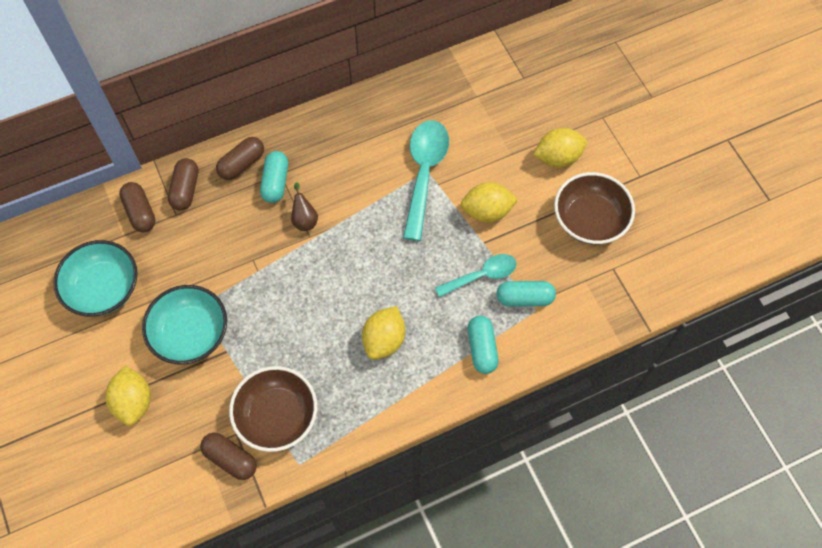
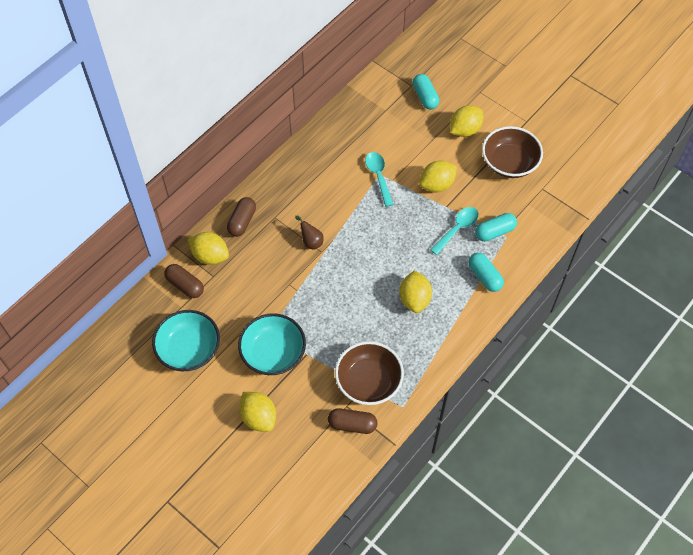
camera: 25 degrees left, 5 degrees down
(185, 190) = (210, 256): brown capsule -> yellow lemon
(275, 182) = (275, 224): turquoise capsule -> turquoise capsule (425, 97)
(424, 173) = (378, 176): turquoise spoon -> turquoise spoon, size x0.62

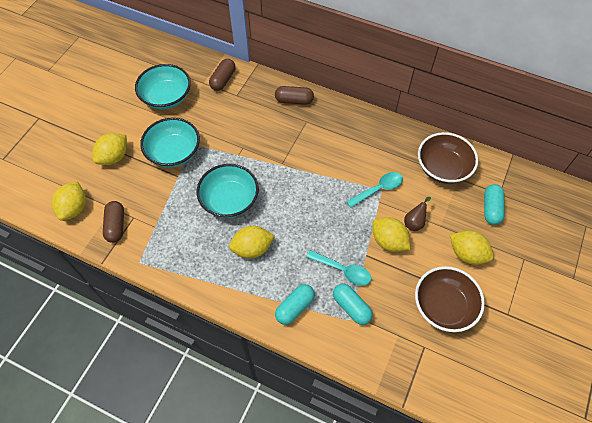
camera: 75 degrees right, 0 degrees up
(210, 256) = (254, 88): yellow lemon -> yellow lemon (74, 208)
(311, 241) = (290, 153): brown pear -> brown pear (414, 222)
(352, 309) = (229, 200): none -> turquoise bowl
(368, 381) = (159, 229): brown bowl -> brown bowl (443, 168)
(425, 97) = (491, 208): turquoise capsule -> turquoise capsule turned 45 degrees counterclockwise

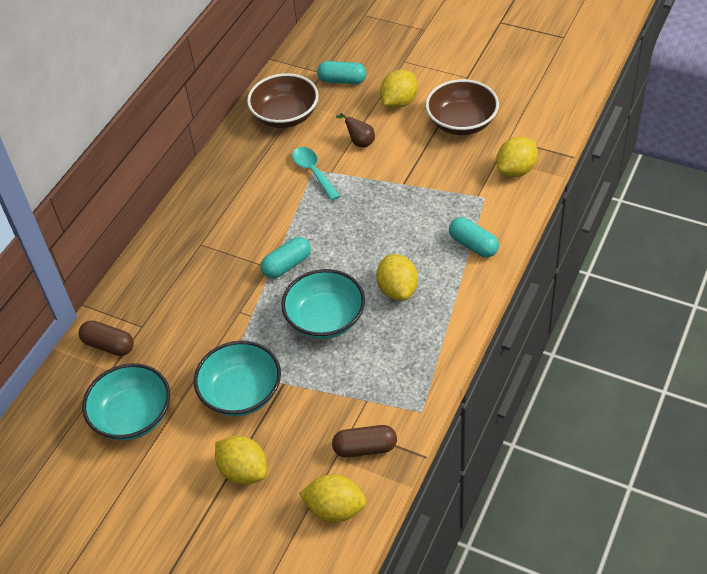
camera: 85 degrees left, 10 degrees down
(294, 100) = (162, 258): brown capsule -> none
(343, 270) = (424, 203): turquoise spoon -> none
(351, 307) = (469, 196): turquoise capsule -> turquoise capsule (287, 265)
(388, 241) = (385, 164): yellow lemon -> yellow lemon (516, 170)

